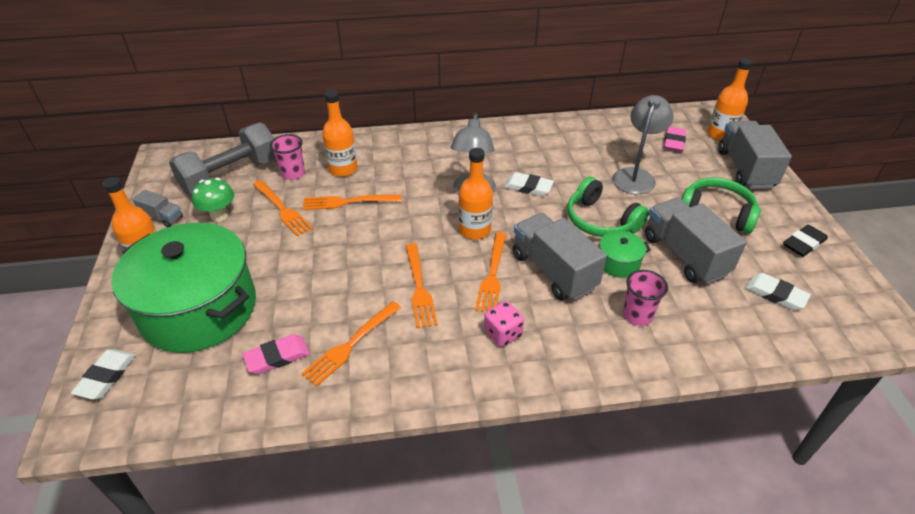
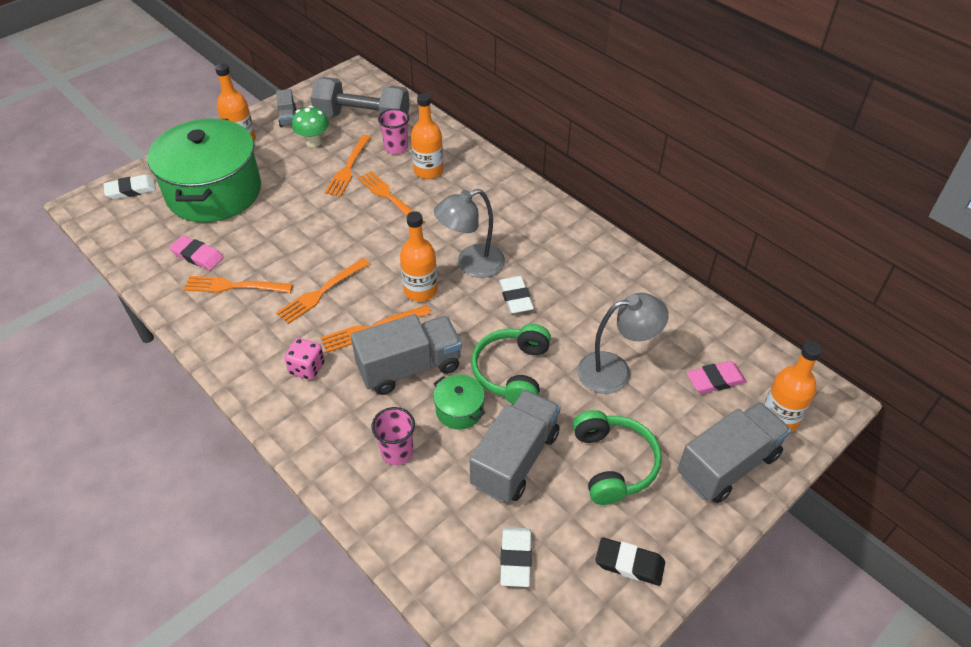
camera: 55 degrees right, 5 degrees up
(553, 271) = (409, 368): grey truck -> grey truck turned 45 degrees clockwise

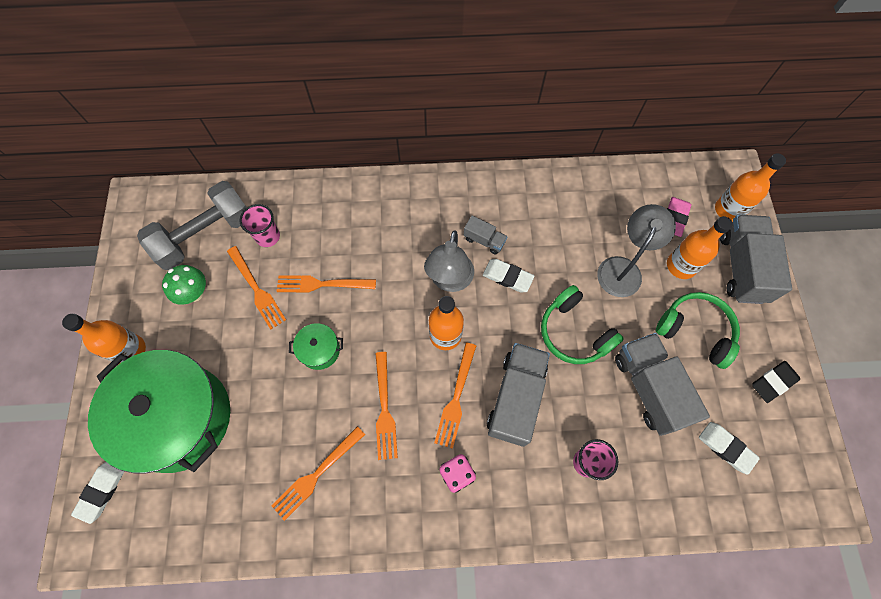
camera: 50 degrees left, 20 degrees up
(197, 255) = (250, 483): pink eraser -> none
(288, 117) = (139, 292): grey truck -> grey truck (484, 240)
(428, 171) = (319, 234): orange bottle -> orange bottle (681, 266)
(459, 410) = (581, 393): green pot -> green pot (319, 350)

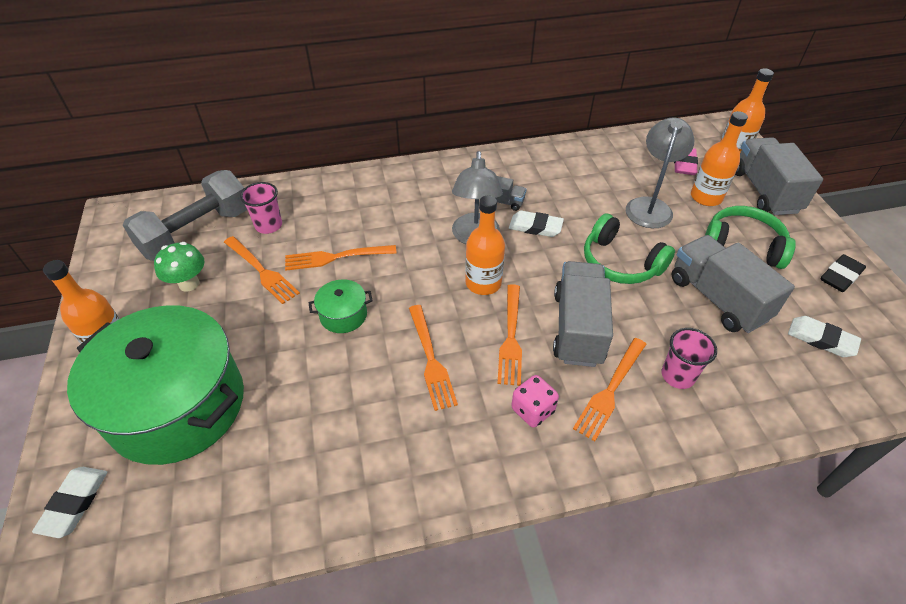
camera: 10 degrees left, 20 degrees down
(317, 474) = (361, 437): orange fork -> orange fork (610, 390)

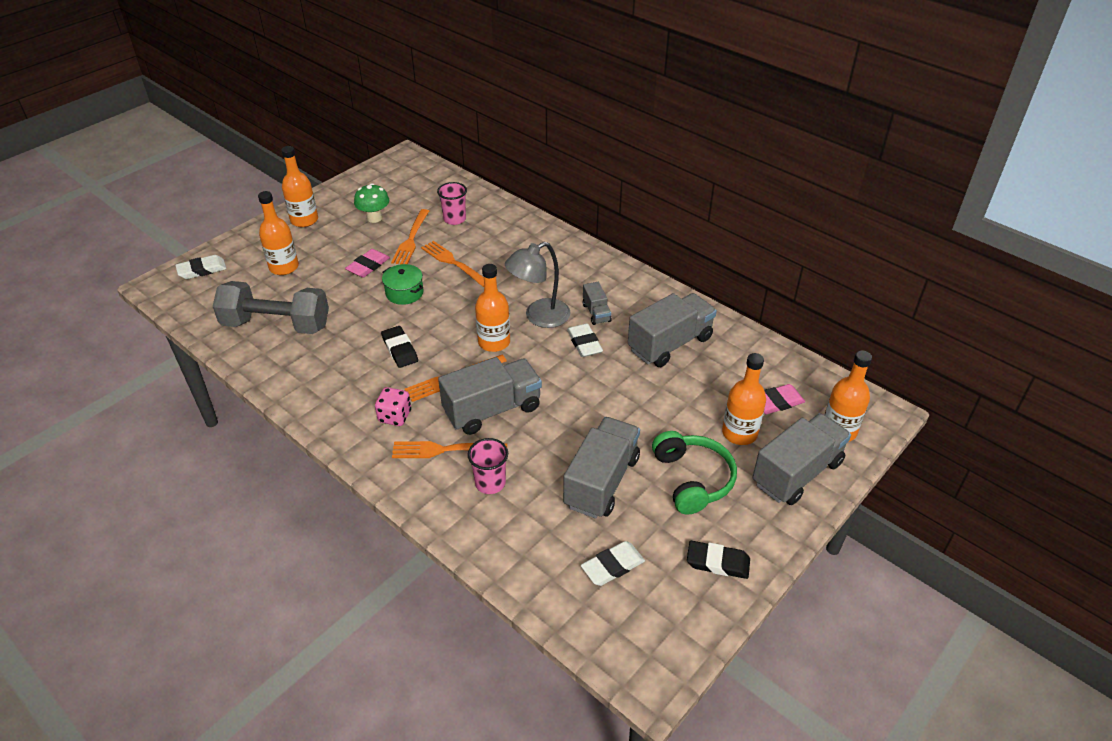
camera: 55 degrees right, 5 degrees down
(177, 405) = (284, 267): green pot -> orange bottle
(197, 233) = (419, 196): grey dumbbell -> grey dumbbell (276, 325)
(265, 325) = (368, 266): none -> pink eraser
(431, 359) = (400, 349): orange fork -> black eraser
(577, 181) = (670, 344): none -> grey truck
(620, 263) = (589, 407): green headphones -> none
(650, 206) = (684, 400): grey lamp -> none
(821, 339) = (612, 566): white eraser -> white eraser turned 60 degrees clockwise

